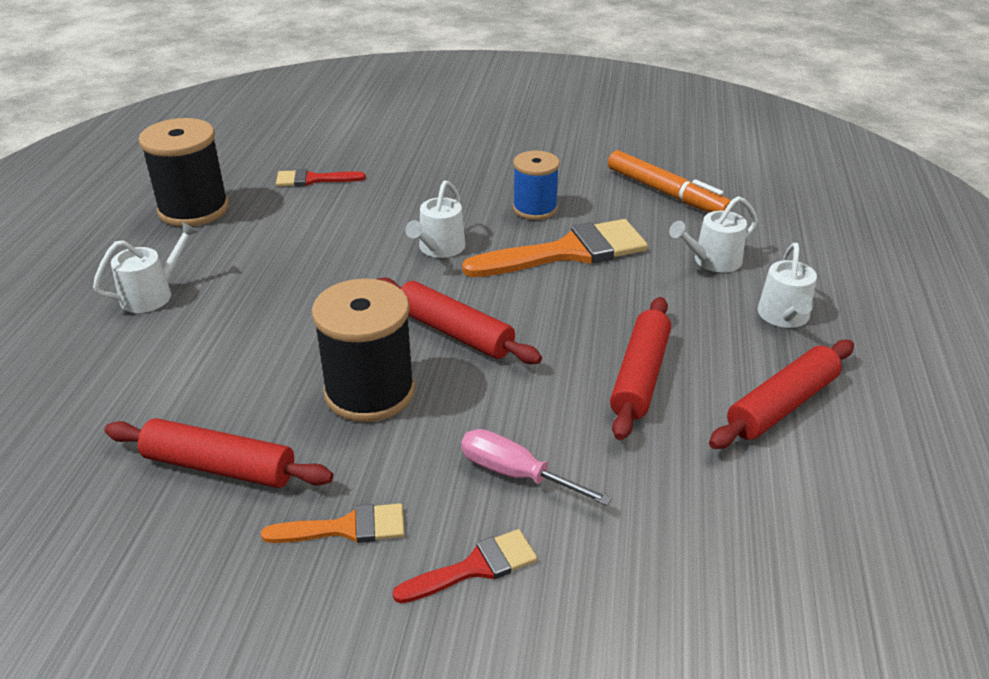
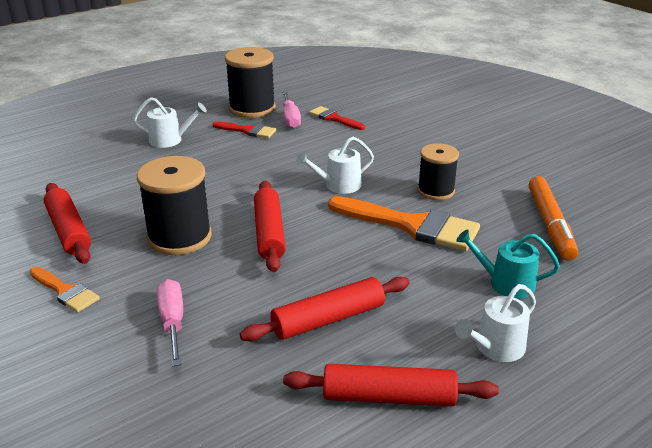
camera: 45 degrees right, 5 degrees down
(263, 201) = (290, 118): none -> pink screwdriver
(475, 567) = (79, 350): red brush -> red brush (248, 131)
(535, 209) = (436, 191): blue spool -> black spool
(712, 261) = (506, 283): white watering can -> turquoise watering can

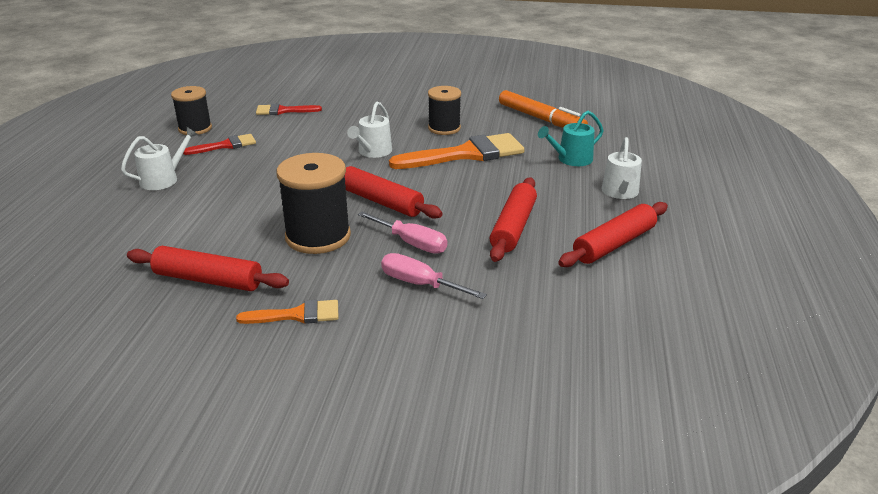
camera: 45 degrees left, 0 degrees up
(252, 108) = (195, 128): black spool -> black spool, size x0.64
(290, 118) = (246, 124): pink screwdriver -> pink screwdriver (411, 243)

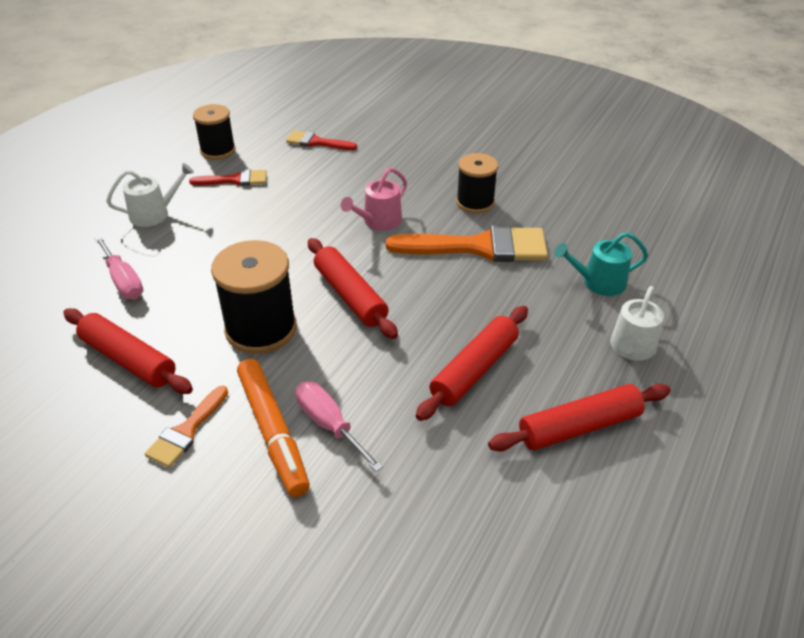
camera: 20 degrees right, 10 degrees up
(297, 315) = (186, 431): orange brush -> orange brush turned 105 degrees clockwise
(373, 152) = (379, 221): white watering can -> pink watering can
(411, 243) = (351, 364): pink screwdriver -> pink screwdriver (123, 281)
(541, 119) = (596, 211): orange marker -> orange marker (273, 432)

